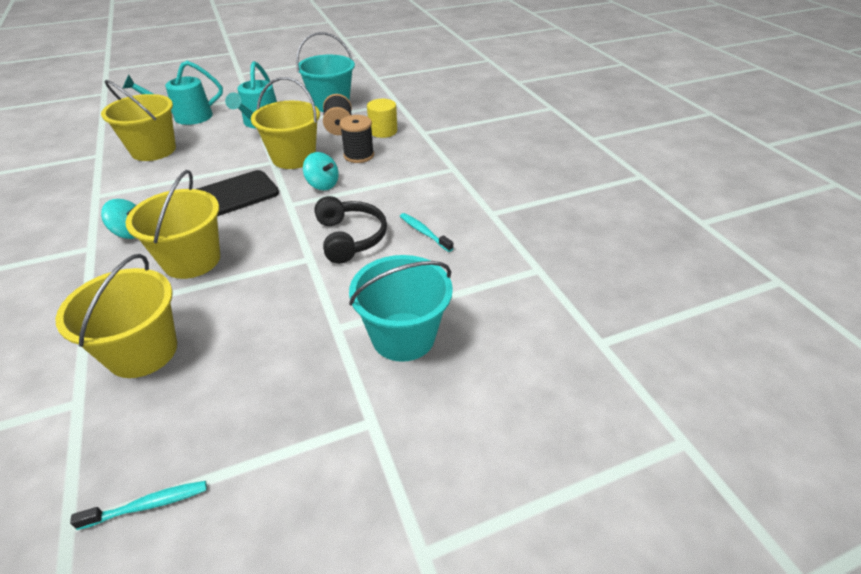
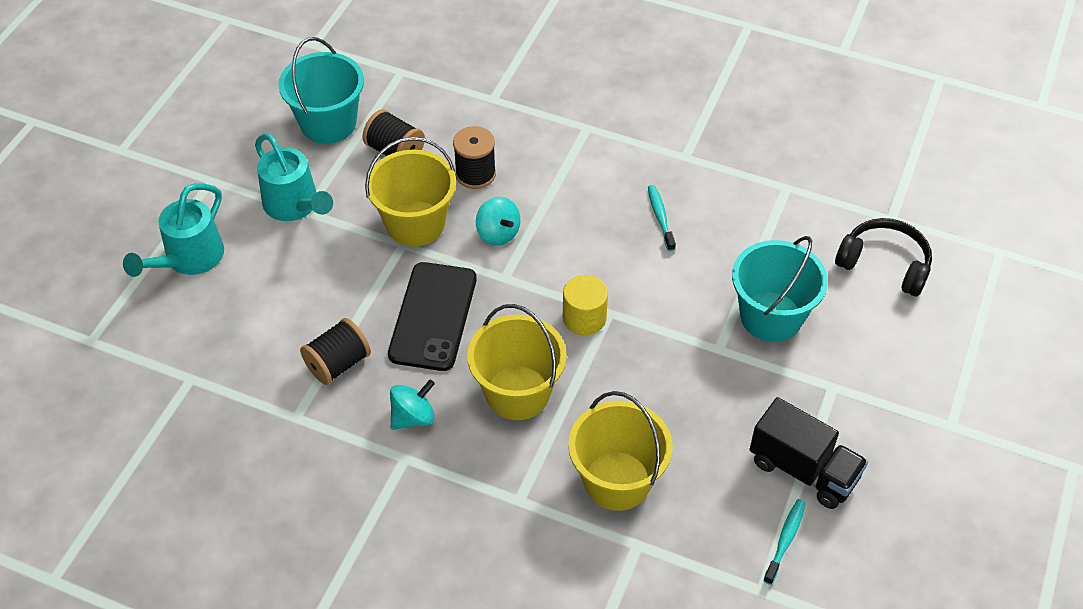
camera: 45 degrees left, 10 degrees up
(152, 188) = (338, 364): none -> black spool
(153, 150) = (244, 326): yellow bucket -> none
(251, 463) = (803, 469): none -> black truck
(322, 185) = (498, 233): turquoise spinning top -> turquoise spinning top turned 60 degrees clockwise
(350, 238) = (611, 269): black headphones -> black headphones (884, 264)
(383, 131) = (449, 125): yellow cylinder -> yellow cylinder (584, 318)
(424, 232) = (660, 217): turquoise toothbrush -> turquoise toothbrush turned 75 degrees clockwise

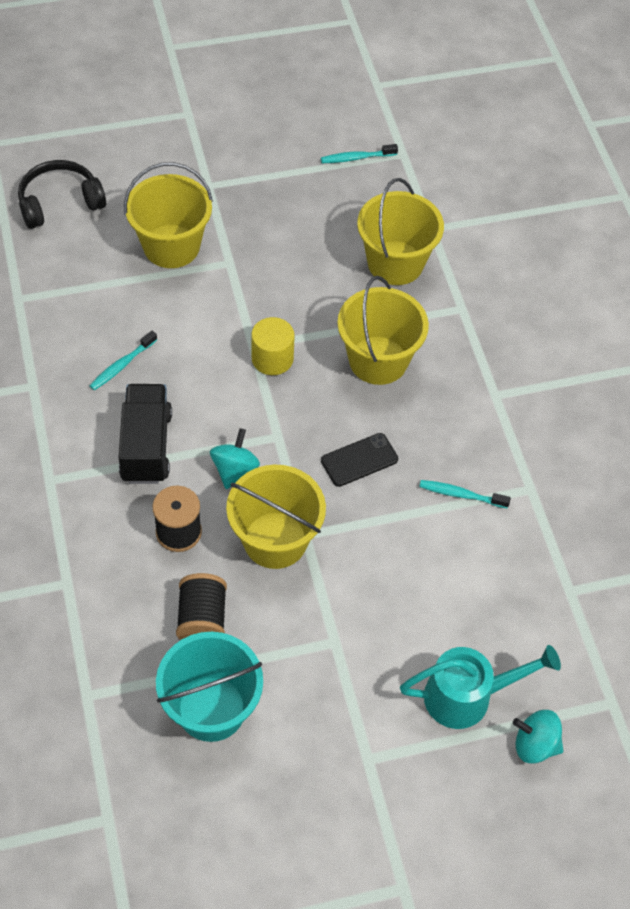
camera: 130 degrees left, 5 degrees up
(295, 206) = (336, 655): turquoise watering can -> none
(338, 364) = (461, 495): black spool -> turquoise toothbrush
(413, 417) = (459, 412): turquoise spinning top -> turquoise spinning top (535, 745)
(433, 316) = (359, 460): black phone -> black phone, size x0.58
(770, 316) = (171, 246): turquoise bucket -> yellow bucket
(803, 469) = (293, 171): black truck -> black truck (146, 446)
(884, 264) = (60, 203): black headphones -> black headphones turned 75 degrees clockwise

